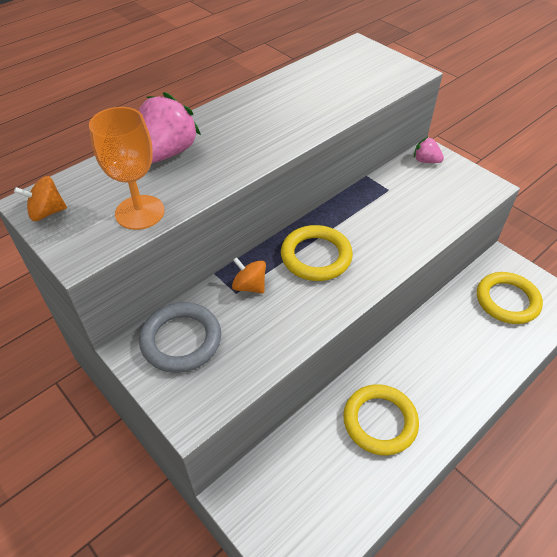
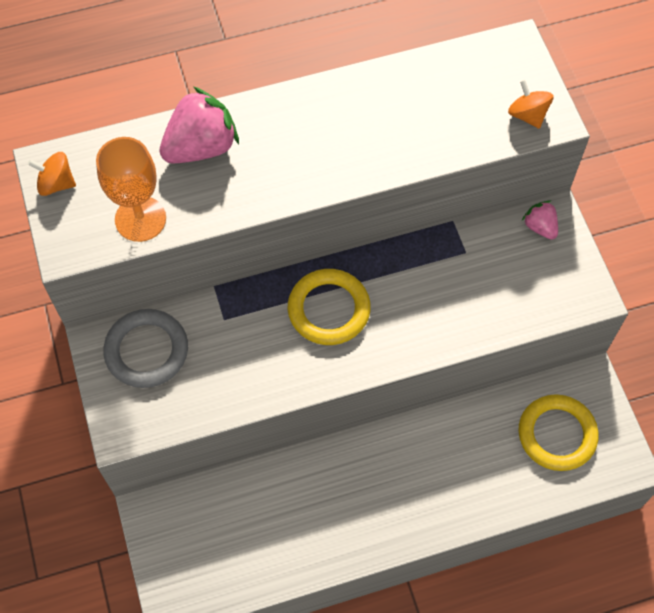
camera: 25 degrees right, 15 degrees up
(249, 286) = (241, 317): orange spinning top -> orange spinning top (527, 115)
(380, 421) = (324, 505): yellow ring -> none

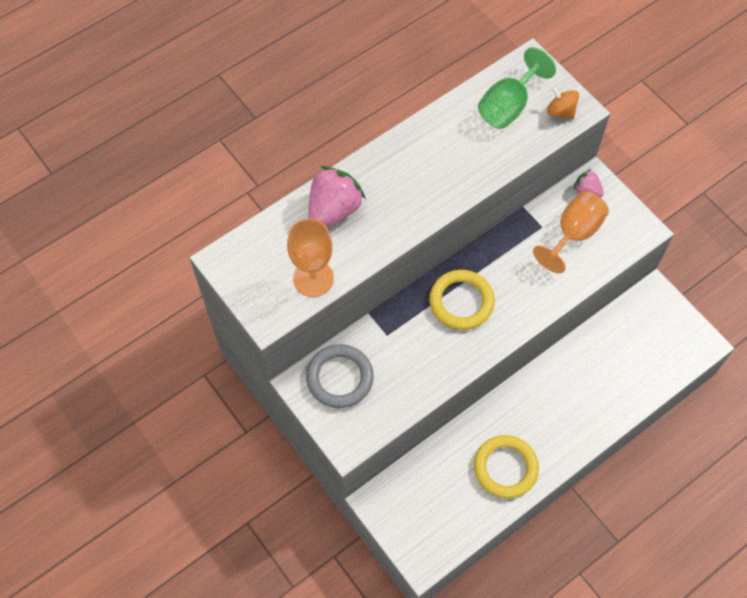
camera: 20 degrees left, 0 degrees up
(56, 184) = (236, 272): orange spinning top -> none
(465, 89) = (508, 106): none -> green goblet
(501, 273) = (573, 234): none -> orange goblet
(557, 434) = (646, 340): yellow ring -> yellow ring (505, 468)

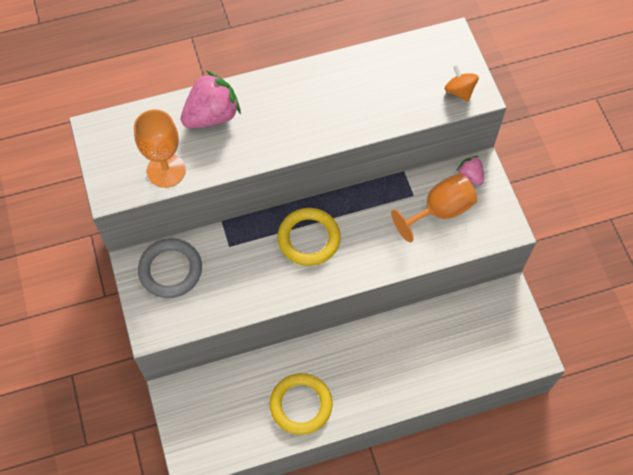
camera: 20 degrees right, 0 degrees up
(508, 106) = (412, 72): green goblet -> none

